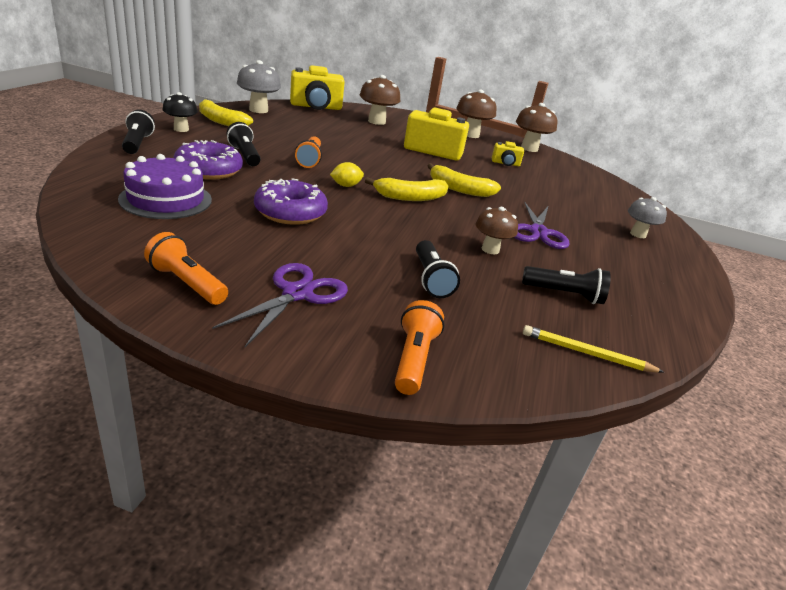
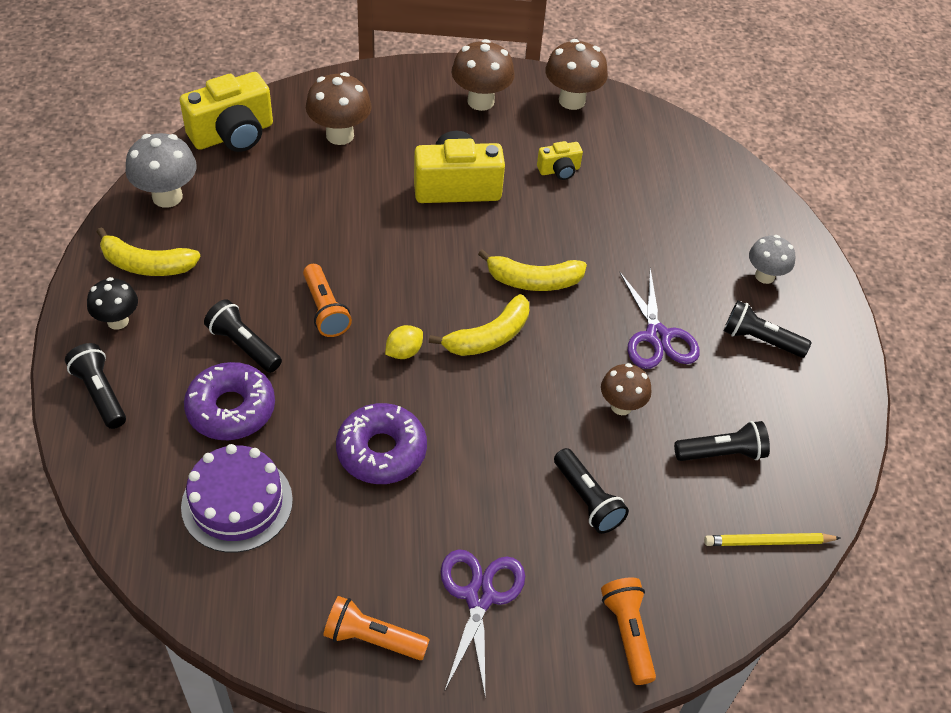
camera: 20 degrees left, 20 degrees up
(622, 257) = (760, 340): none -> black flashlight

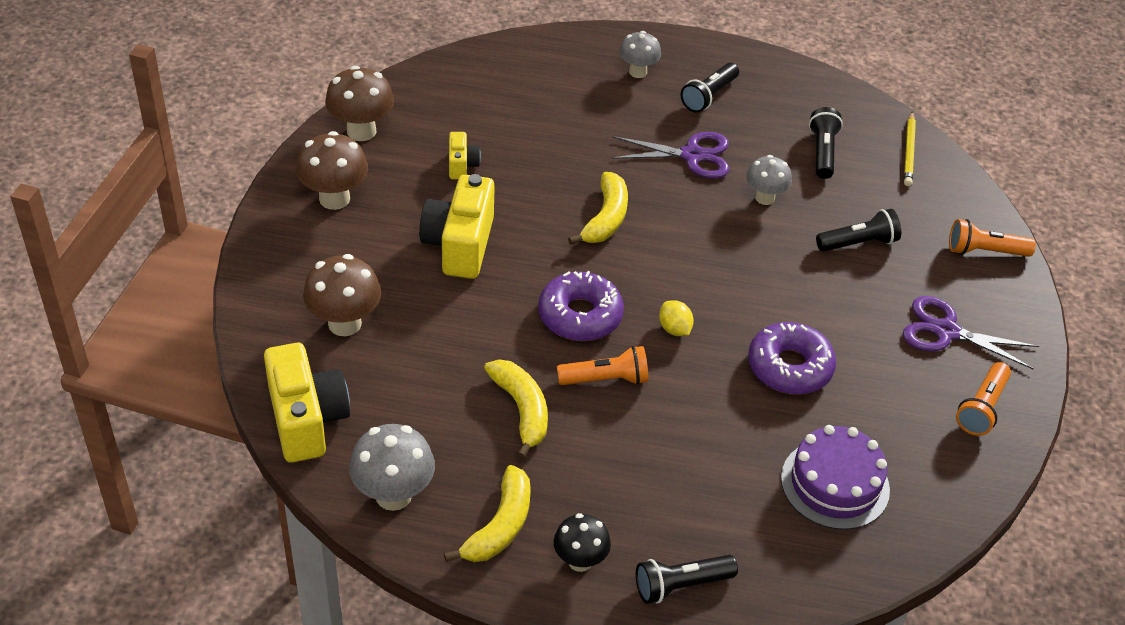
camera: 75 degrees left, 5 degrees down
(231, 409) = (721, 474): purple donut -> purple donut (580, 315)
(243, 345) = (640, 453): black flashlight -> none
(489, 337) = (668, 265): yellow banana -> yellow banana (521, 410)
(621, 406) = (765, 198): brown mushroom -> grey mushroom

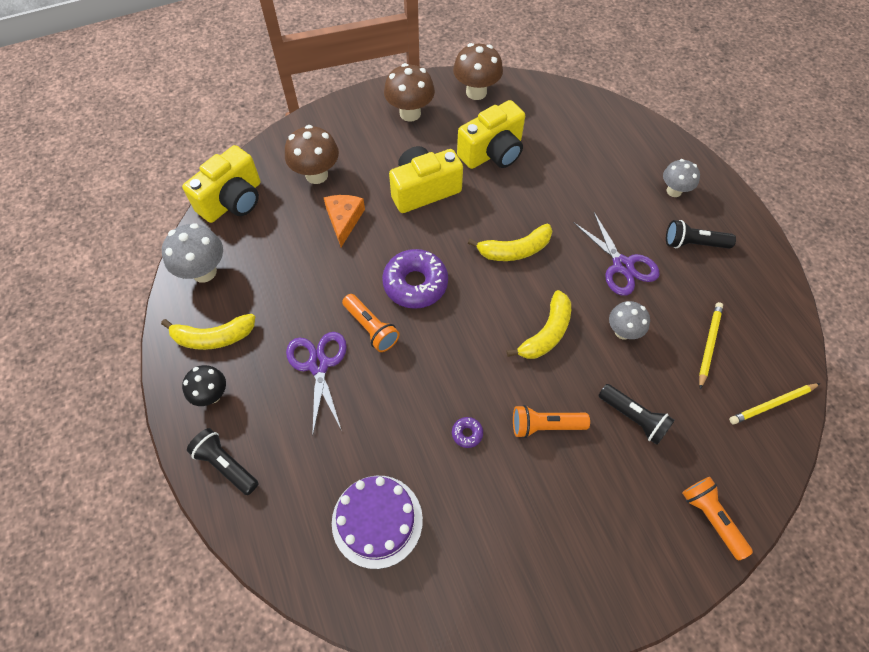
camera: 60 degrees right, 15 degrees up
(437, 331) = (344, 220): none -> orange cheese
(462, 165) = (492, 152): yellow camera -> yellow camera, size x2.00
(521, 410) = (312, 297): yellow banana -> yellow banana (546, 333)
(674, 329) = (446, 343): yellow lemon -> none
(789, 367) = (467, 433): purple donut -> purple donut, size x0.43
(822, 152) = (709, 344): black flashlight -> yellow pencil
(946, 331) = (593, 529): purple scissors -> purple scissors (318, 365)
(982, 408) = (531, 597): orange flashlight -> orange flashlight (545, 426)

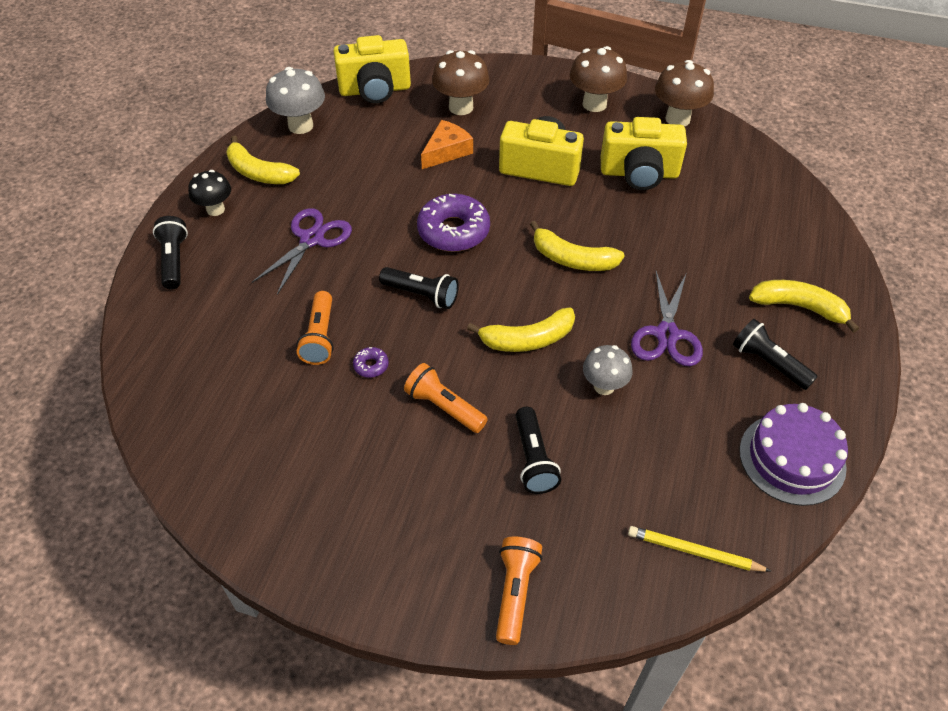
camera: 40 degrees right, 10 degrees down
(371, 328) = (381, 240): orange flashlight -> orange flashlight (320, 337)
(377, 521) = (233, 374): purple cake -> purple cake (792, 458)
(445, 351) = (421, 295): none -> black flashlight
(674, 191) = (799, 307): grey mushroom -> yellow banana
(709, 344) = (683, 455): yellow pencil -> none

